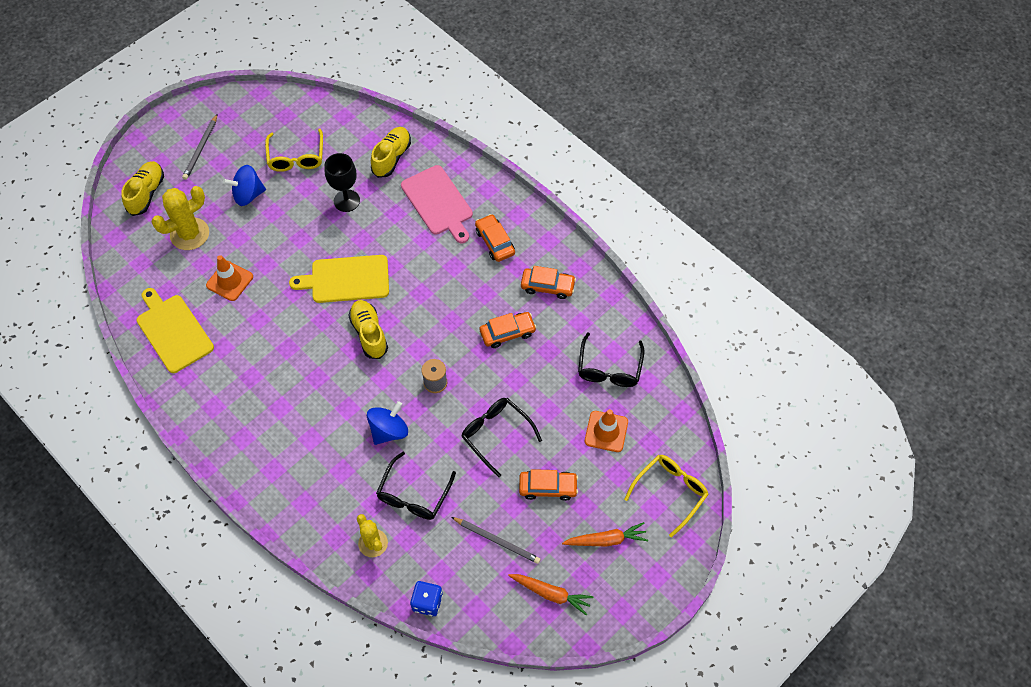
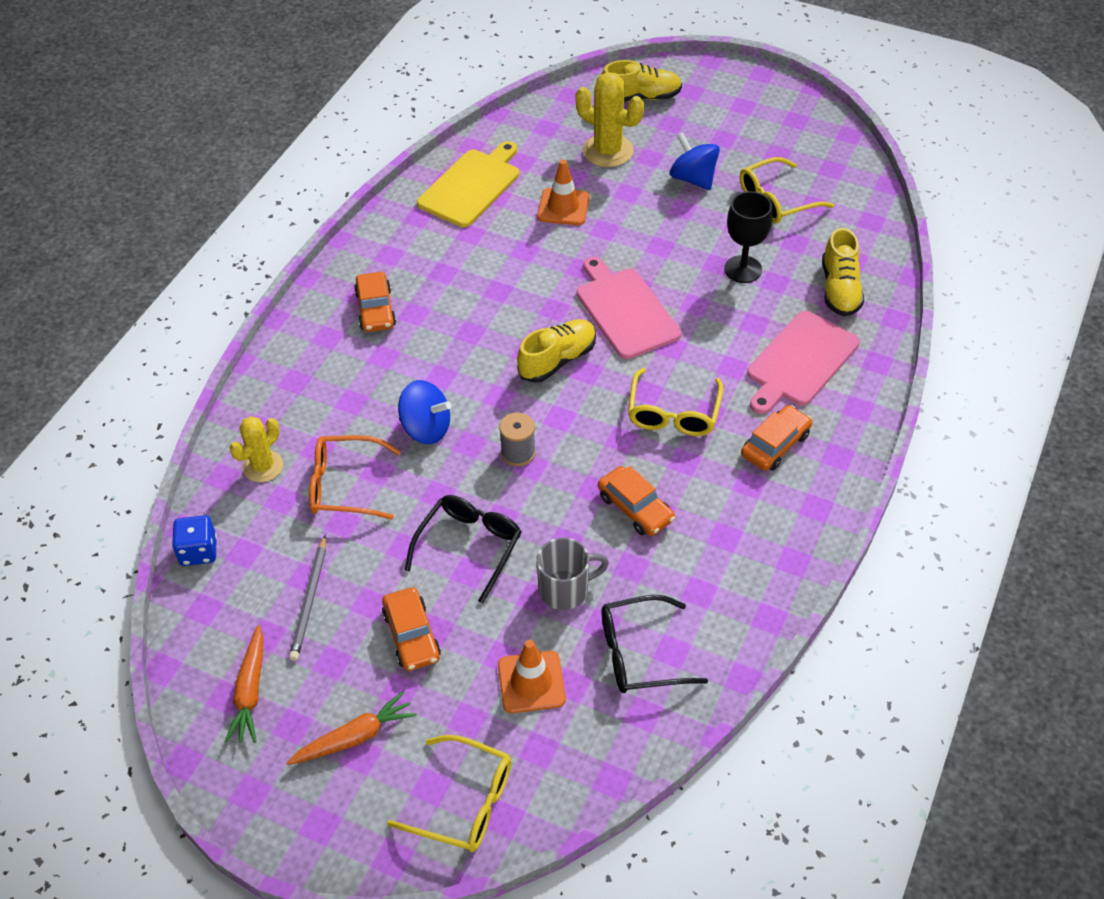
camera: 70 degrees right, 10 degrees down
(201, 149) = (731, 116): grey pencil -> none
(346, 279) = (625, 310): yellow cutting board -> pink cutting board
(391, 157) = (839, 289): yellow shoe -> yellow shoe turned 90 degrees clockwise
(413, 495) = (344, 485): black glasses -> orange glasses
(445, 285) = (673, 413): none -> yellow glasses
(547, 286) = (738, 531): orange car -> orange car (375, 309)
(550, 391) = (565, 590): none -> grey mug
(606, 540) = (355, 737): orange carrot -> orange carrot turned 90 degrees counterclockwise

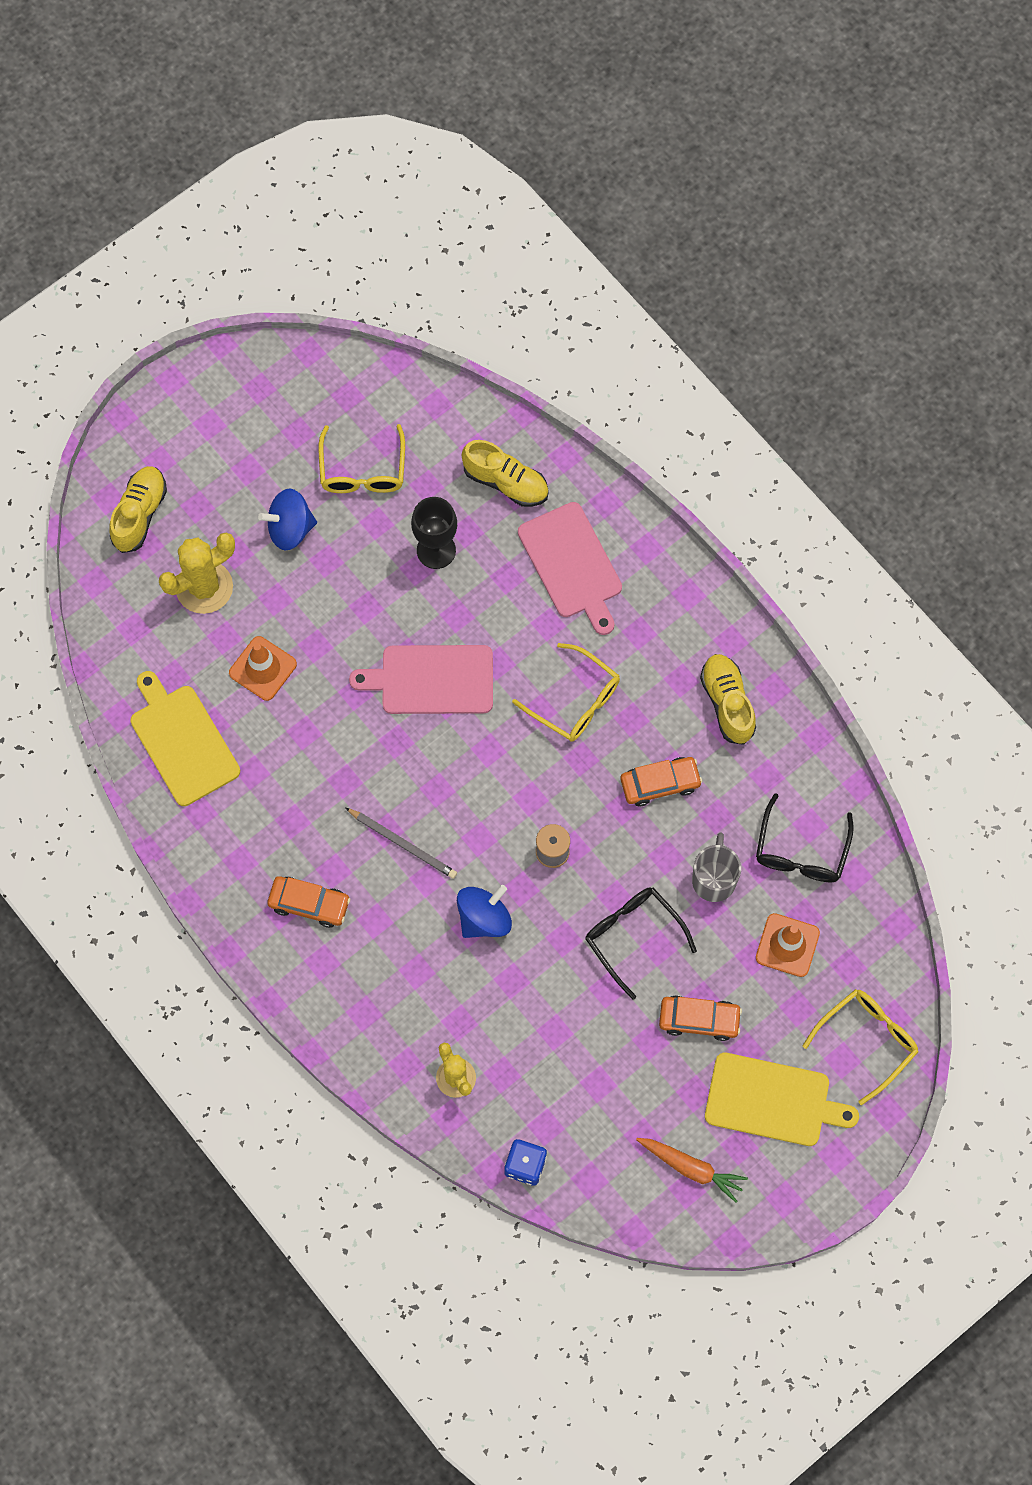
camera: 65 degrees left, 20 degrees up
(309, 600) = (624, 1089): grey pencil -> grey pencil (403, 844)
(344, 485) = (514, 1014): orange glasses -> none
(355, 737) = (772, 1100): orange carrot -> yellow cutting board
(557, 360) = (462, 768): yellow shoe -> yellow shoe (727, 703)
(775, 445) = (652, 637): orange car -> none

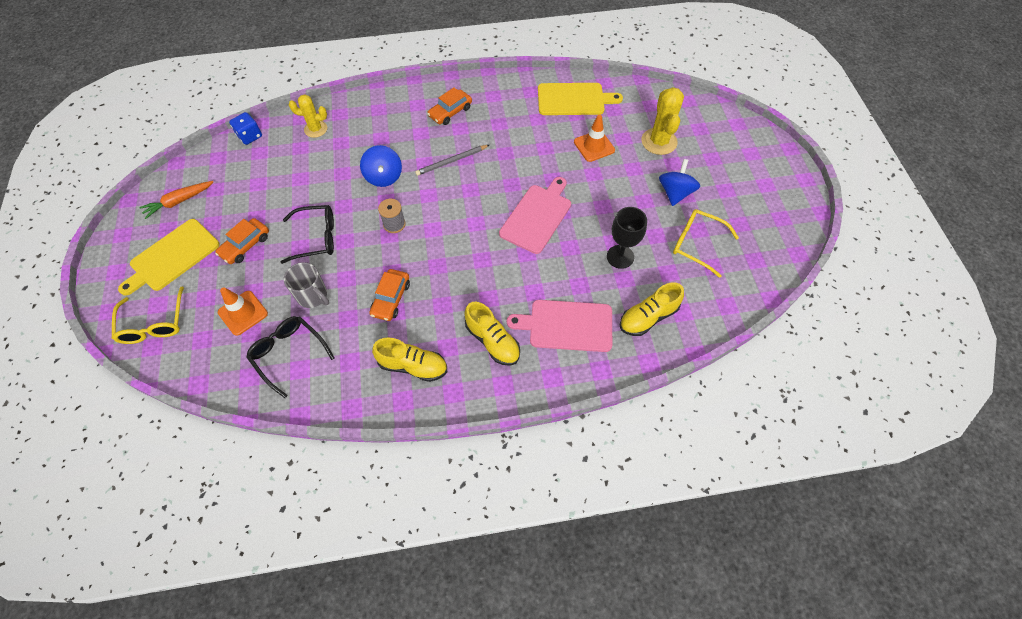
camera: 120 degrees right, 10 degrees down
(140, 514) = (720, 133): yellow shoe -> yellow shoe (492, 341)
(575, 701) = (474, 281): yellow glasses -> none

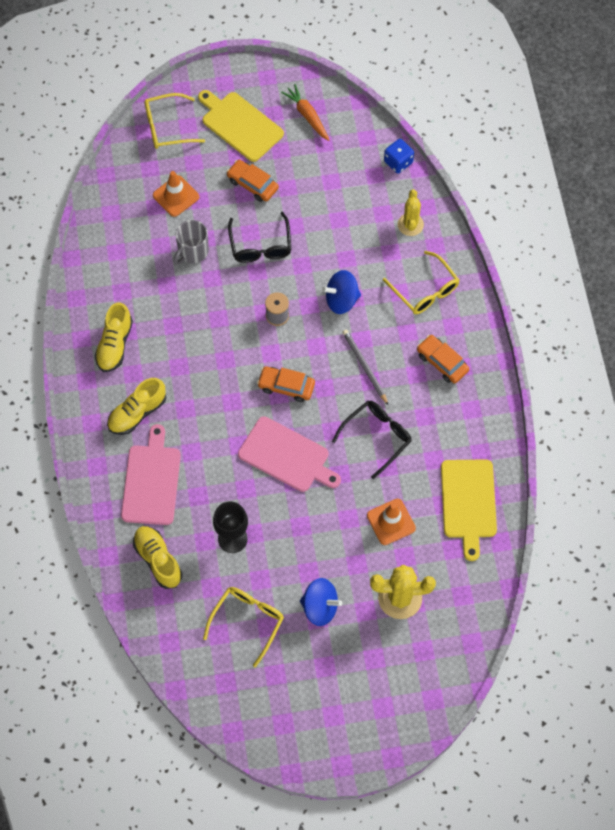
camera: 90 degrees right, 5 degrees up
(288, 354) = (132, 240): black glasses -> black glasses (377, 437)
(382, 121) = (425, 290): none -> yellow glasses
(391, 298) = (187, 320): orange car -> orange car (286, 386)

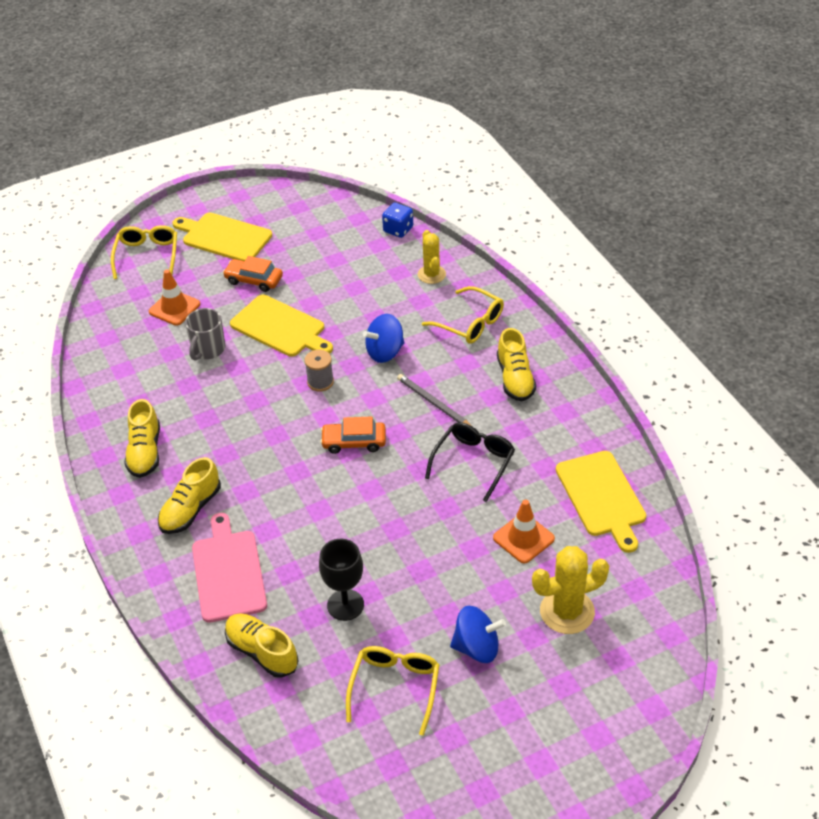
camera: 15 degrees left, 20 degrees down
(167, 127) = (147, 255): yellow glasses -> yellow glasses turned 120 degrees clockwise
(260, 246) = (280, 327): black glasses -> yellow cutting board
(287, 456) = (379, 506): pink cutting board -> none
(307, 115) = (291, 215): orange carrot -> none
(442, 362) = (515, 379): orange car -> yellow shoe

